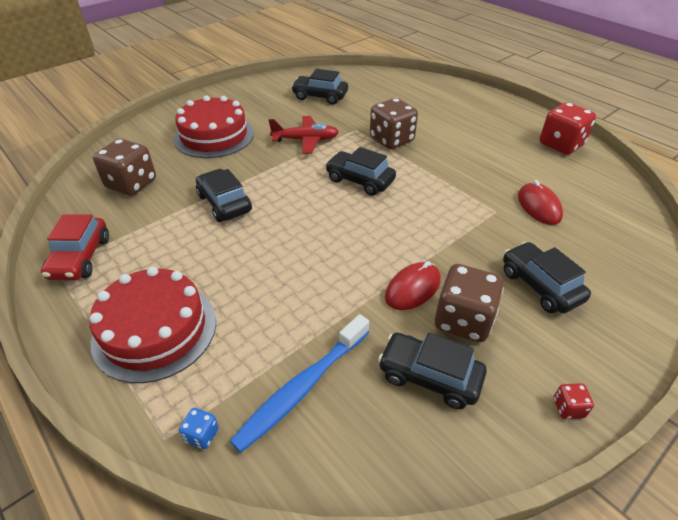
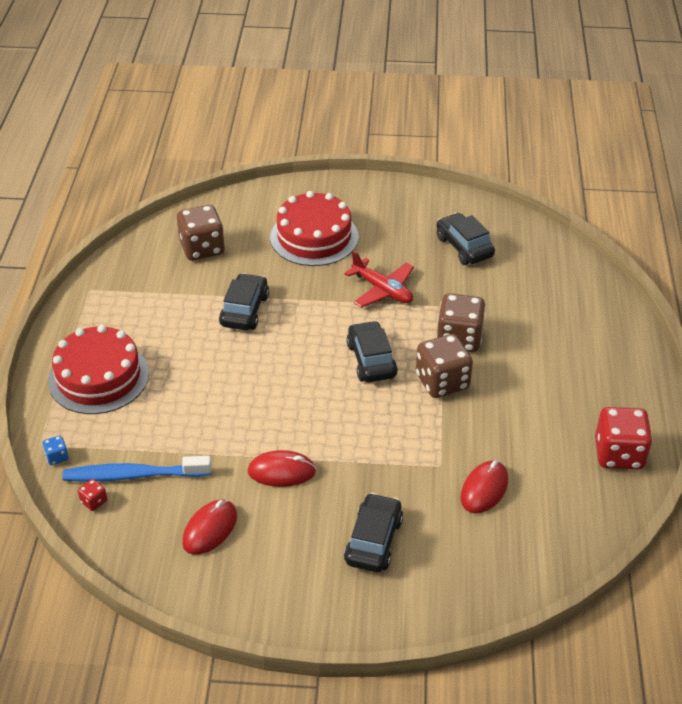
camera: 45 degrees right, 0 degrees up
(80, 258) = (110, 292): red car -> none
(429, 376) = (210, 529): black car -> red mouse
(463, 320) = (282, 517): brown dice -> brown dice (442, 382)
(568, 408) = (262, 614): red dice -> red dice (94, 501)

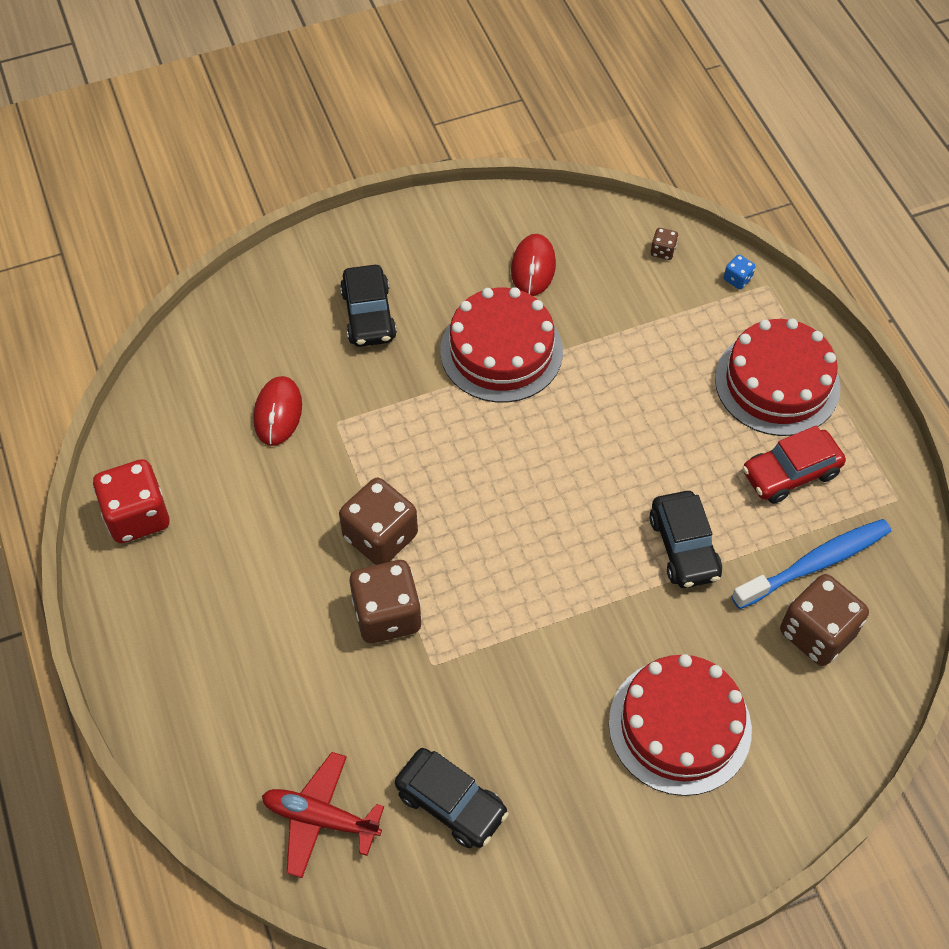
camera: 155 degrees right, 15 degrees up
(94, 501) = (663, 251): red dice -> brown dice
(133, 475) = (647, 290): blue toothbrush -> blue toothbrush (815, 564)
(142, 324) = (790, 473): none -> red car
(281, 471) = (501, 351): red mouse -> red cake
(371, 360) = (482, 534): black car -> none
(382, 290) = (527, 660): red plane -> red plane (320, 818)

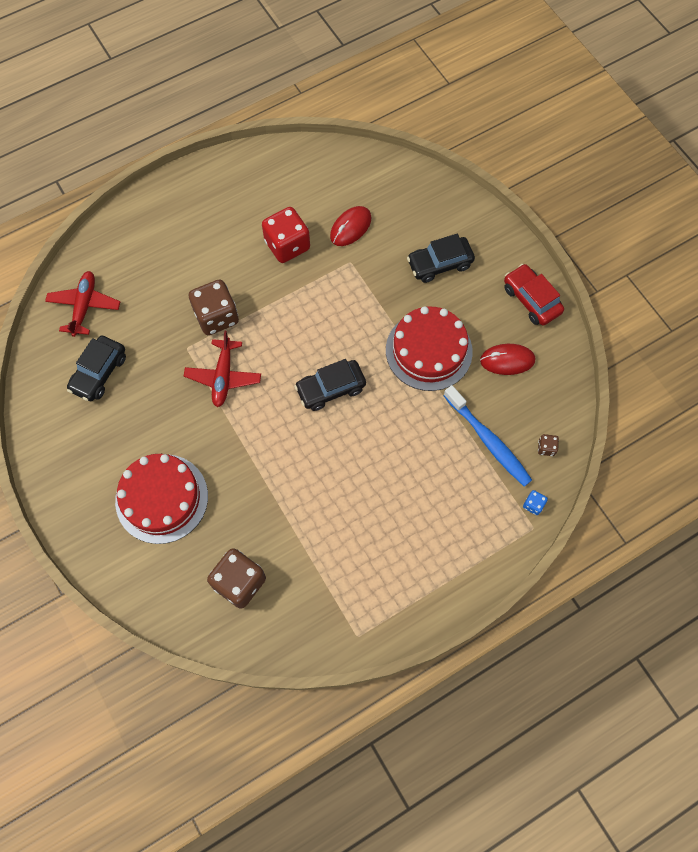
camera: 80 degrees right, 10 degrees up
(137, 516) = (263, 170): red dice -> red dice (287, 245)
(278, 413) = (350, 227): red mouse -> red mouse turned 45 degrees counterclockwise
(380, 536) = (270, 303): brown dice -> none
(492, 617) = (223, 376): none -> red plane
(683, 547) = (292, 488): black car -> black car (330, 388)
(777, 383) = (442, 541): red cake -> none
(790, 473) = (365, 556): red car -> red car (531, 299)
(815, 564) = (293, 578): blue toothbrush -> blue toothbrush (488, 441)

